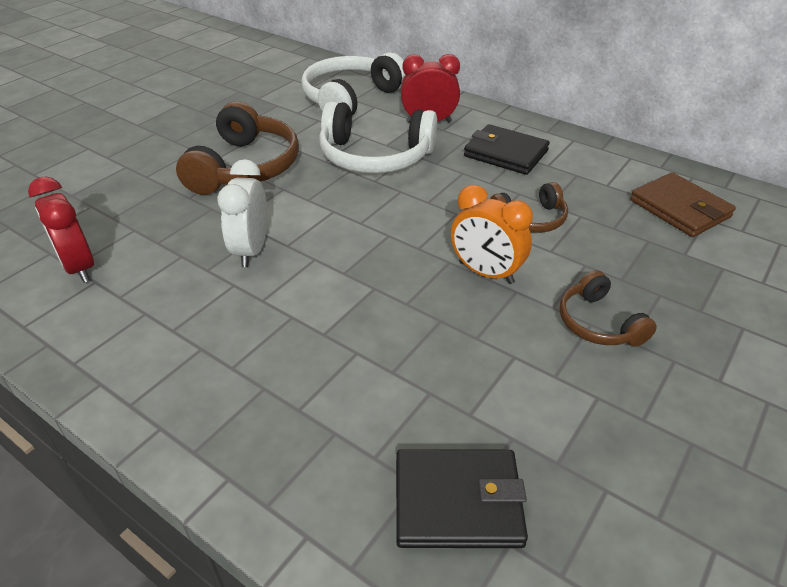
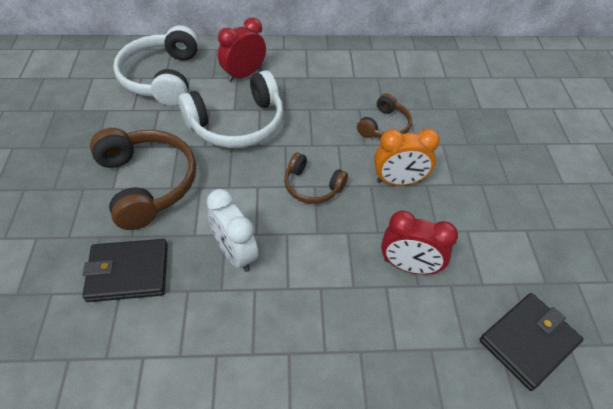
camera: 40 degrees left, 10 degrees up
(79, 267) = (113, 354): red clock -> red clock (409, 266)
(505, 153) = (320, 80): black wallet -> black wallet (128, 272)
(598, 323) = (484, 181): brown headphones -> brown headphones (312, 186)
(680, 208) = (451, 76): brown wallet -> none

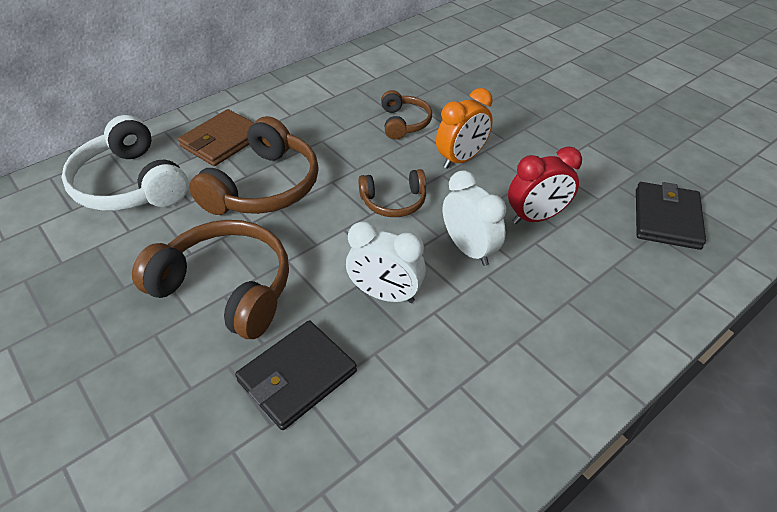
camera: 35 degrees left, 5 degrees down
(237, 124) = (264, 187): white headphones -> brown headphones
(244, 75) = (222, 141): red clock -> brown wallet
(328, 258) = (469, 249): none -> white clock

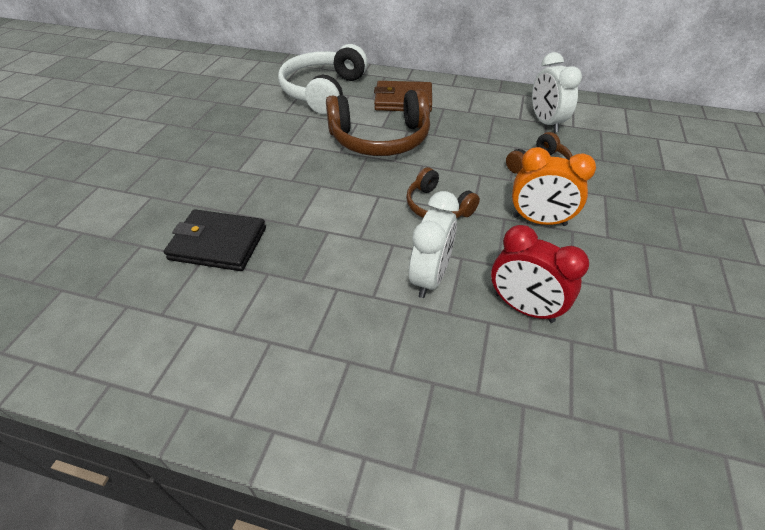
camera: 55 degrees right, 0 degrees up
(226, 288) = (271, 172): brown headphones -> none
(385, 295) = (331, 251): white clock -> white clock (545, 123)
(666, 218) = (663, 433): black wallet -> none

